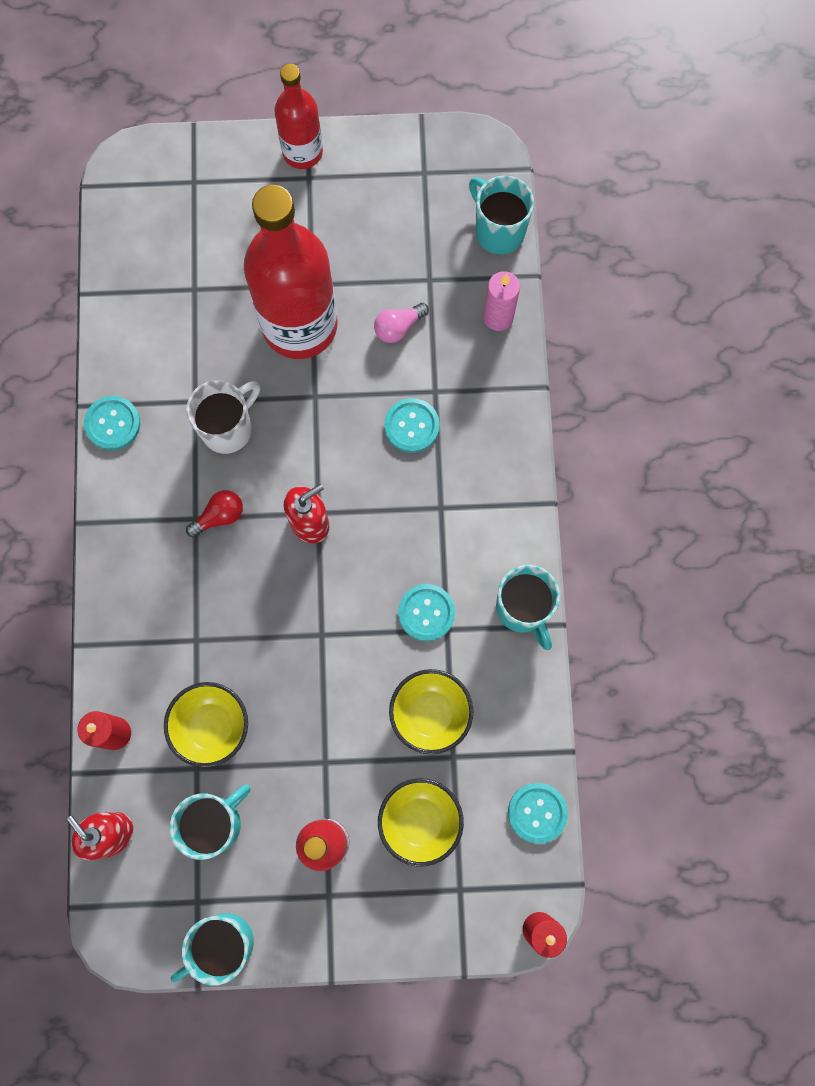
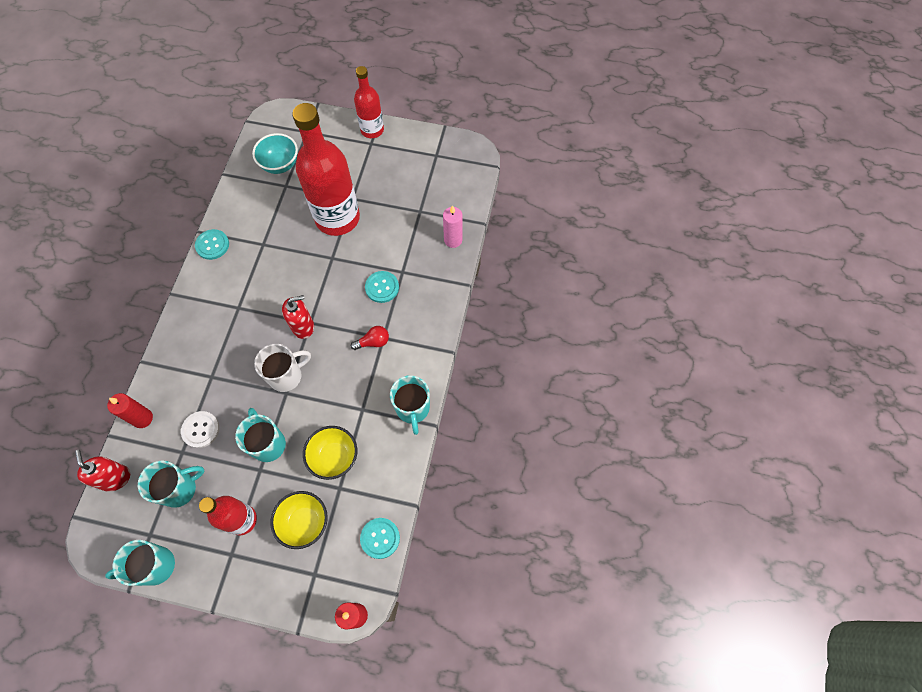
camera: 15 degrees right, 10 degrees down
(171, 253) = (280, 165): none -> turquoise bowl
(212, 726) = (201, 430): yellow bowl -> white button
(219, 516) = (252, 310): red light bulb -> red light bulb (373, 342)
(228, 428) = (276, 263): white mug -> white mug (286, 376)
(398, 327) = (393, 232): pink light bulb -> none
(426, 613) = (353, 396): turquoise button -> none
(498, 231) = (468, 194): turquoise mug -> turquoise mug (268, 444)

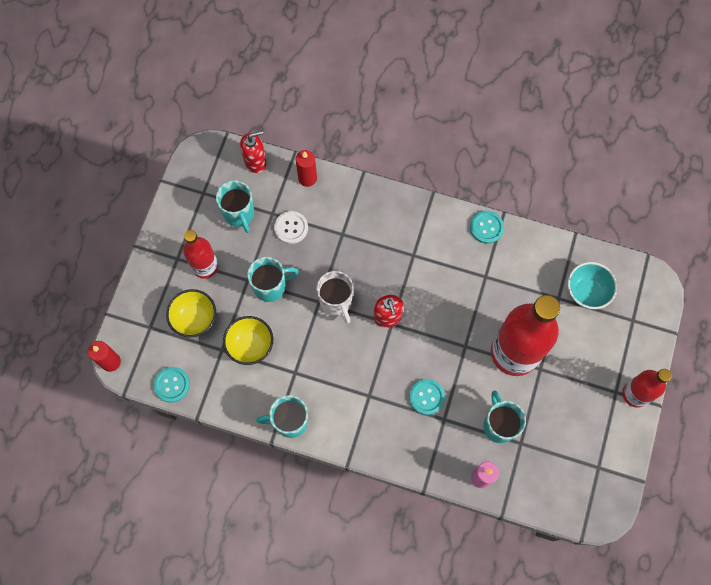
camera: 95 degrees right, 5 degrees up
(155, 566) = (177, 199): turquoise mug -> turquoise mug (499, 425)
(373, 342) = (365, 386): red light bulb -> none

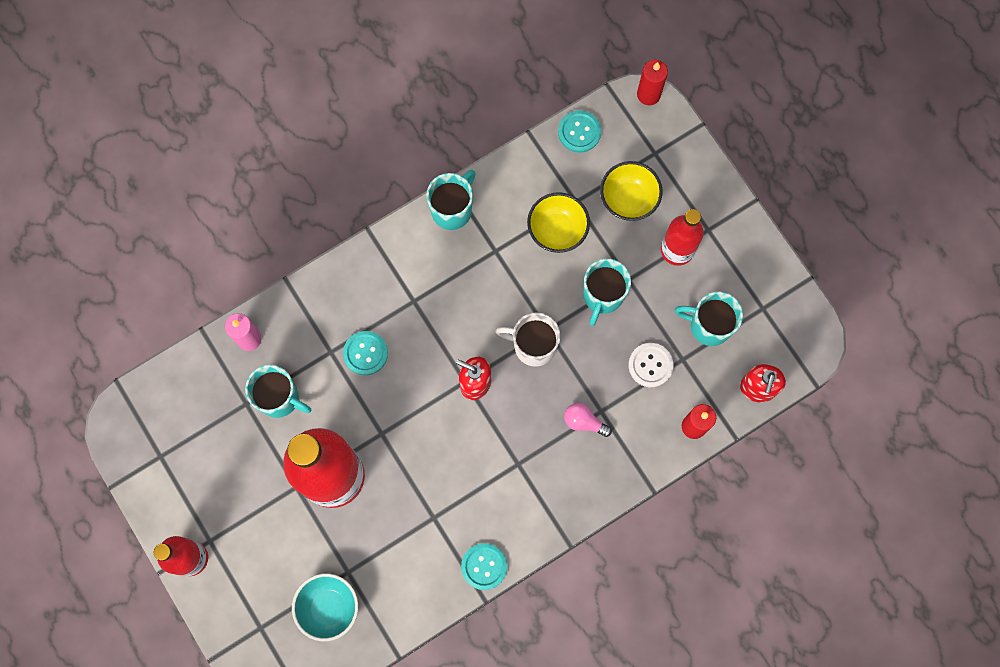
camera: 130 degrees right, 5 degrees up
(357, 238) = (584, 422): none -> pink light bulb

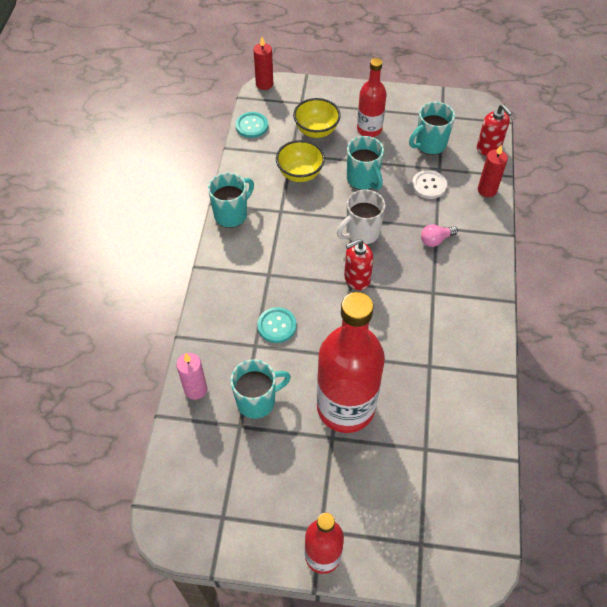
camera: 50 degrees left, 20 degrees down
(329, 607) = (443, 481): turquoise bowl -> none
(452, 210) = (231, 214): turquoise mug -> turquoise mug turned 60 degrees clockwise
(484, 566) = (490, 360): turquoise button -> none

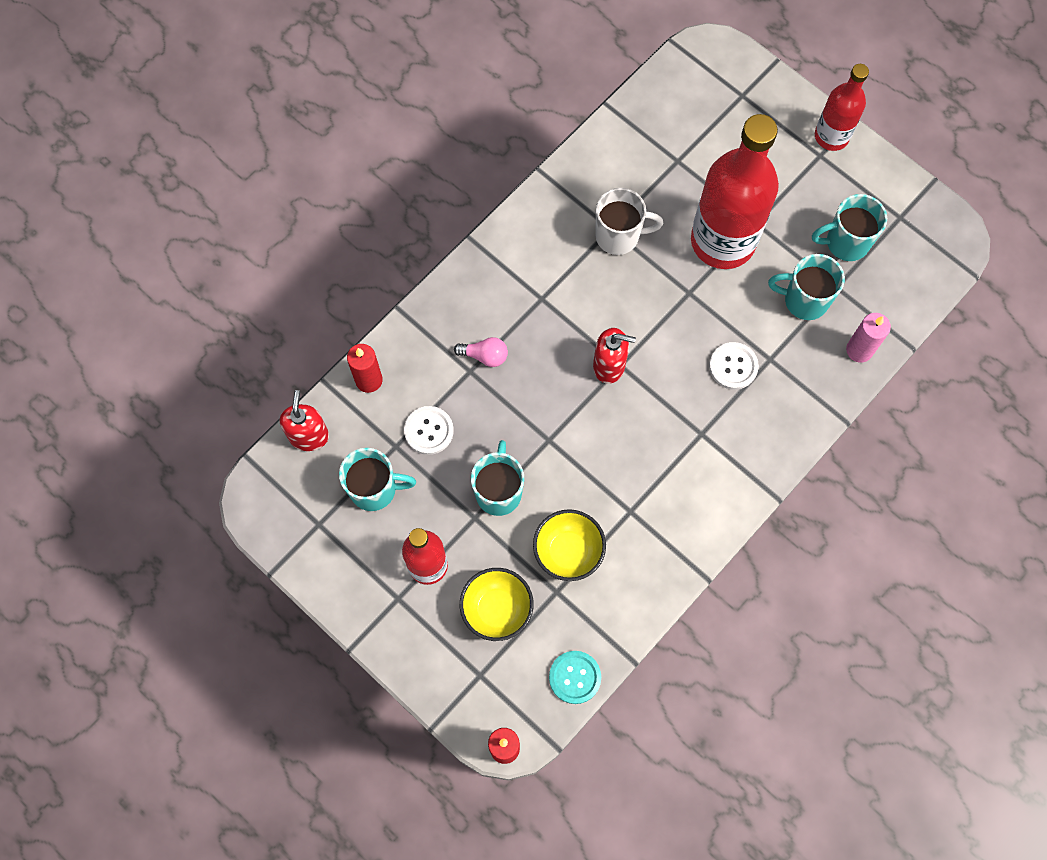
camera: 145 degrees left, 15 degrees up
(231, 214) = (692, 545): turquoise mug -> turquoise mug (845, 242)
(277, 326) = (733, 366): turquoise button -> white button
(361, 233) = (559, 419): white mug -> white mug (619, 236)

